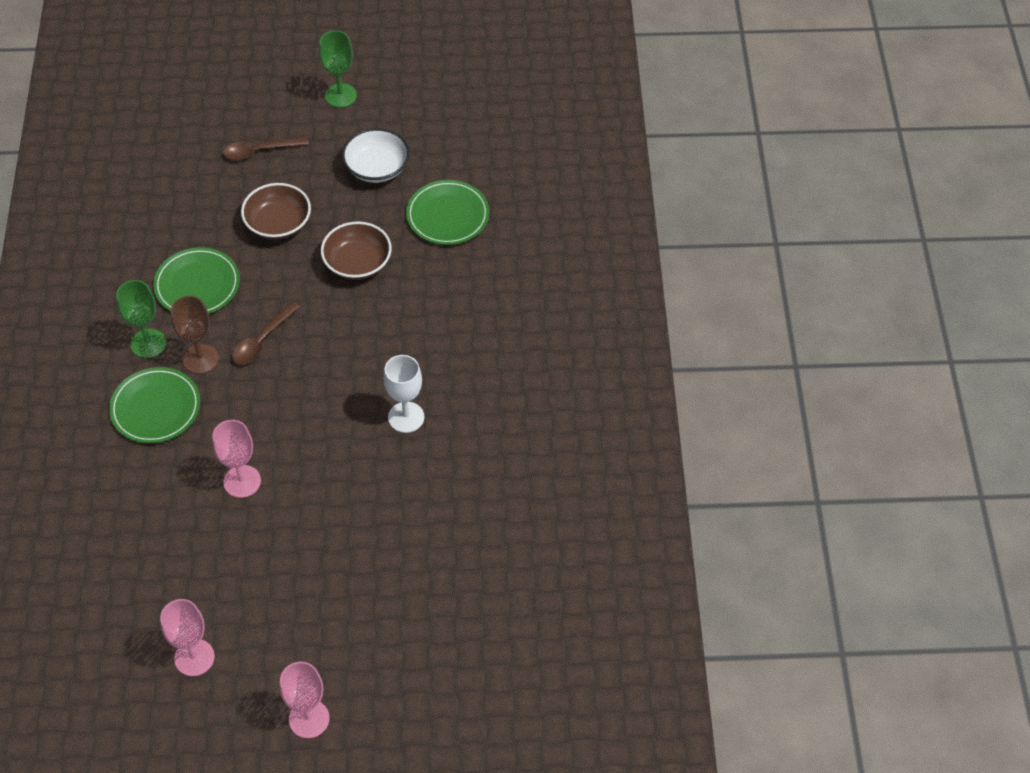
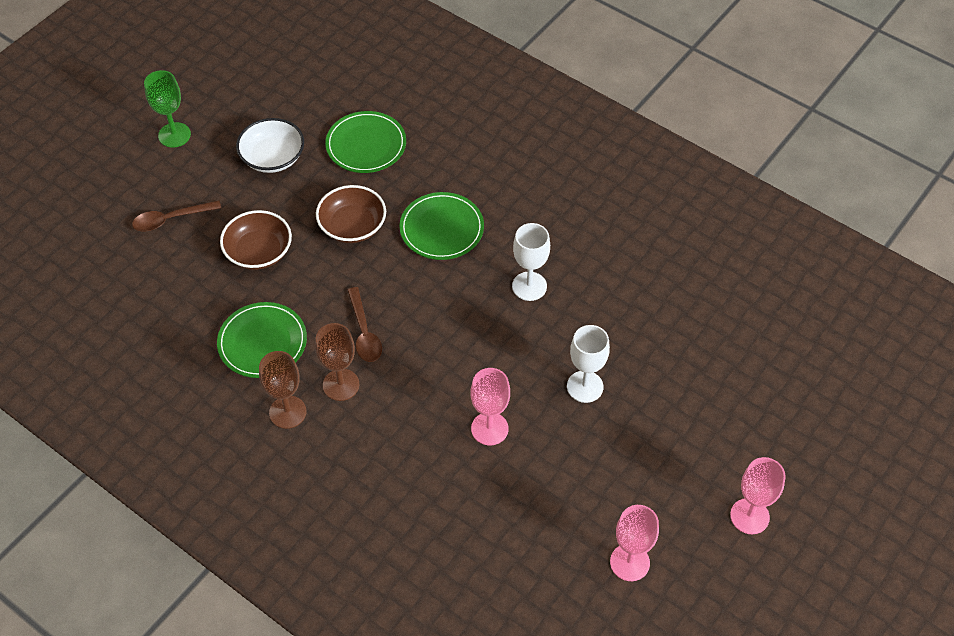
camera: 50 degrees left, 0 degrees up
(148, 343) = (287, 412): green goblet -> brown goblet
(155, 408) = (359, 445): green plate -> green plate (441, 228)
(259, 151) = (170, 219): brown spoon -> brown spoon turned 45 degrees clockwise
(339, 520) = (585, 386): none -> white goblet

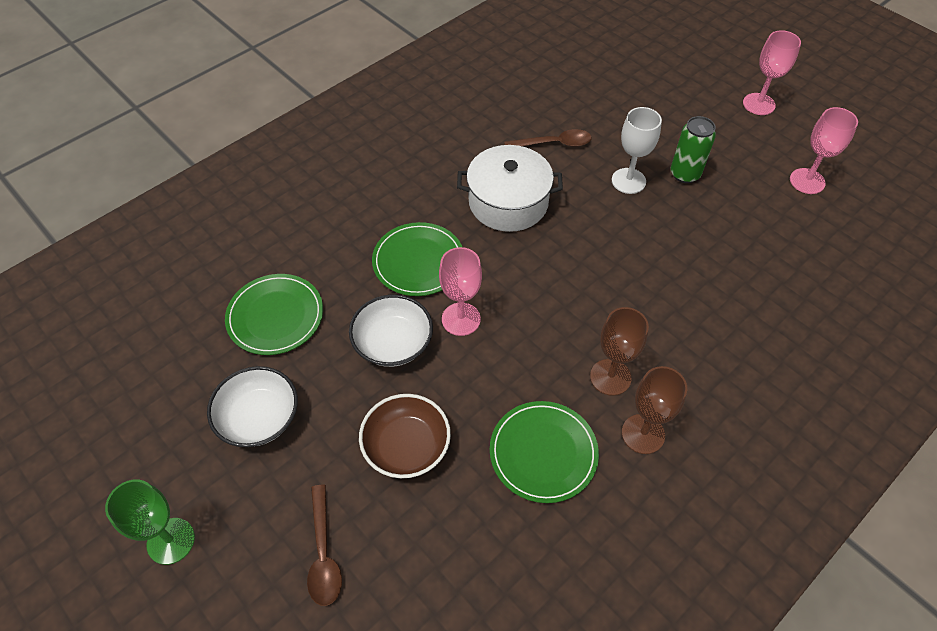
camera: 80 degrees left, 0 degrees up
(352, 226) = (393, 343): brown bowl -> white bowl
(364, 333) = (544, 347): brown spoon -> brown spoon (554, 144)
(489, 428) = (671, 256): pink goblet -> pink goblet (461, 319)
(529, 286) = (508, 202): white goblet -> white pot
(609, 439) = (685, 174): none -> green can

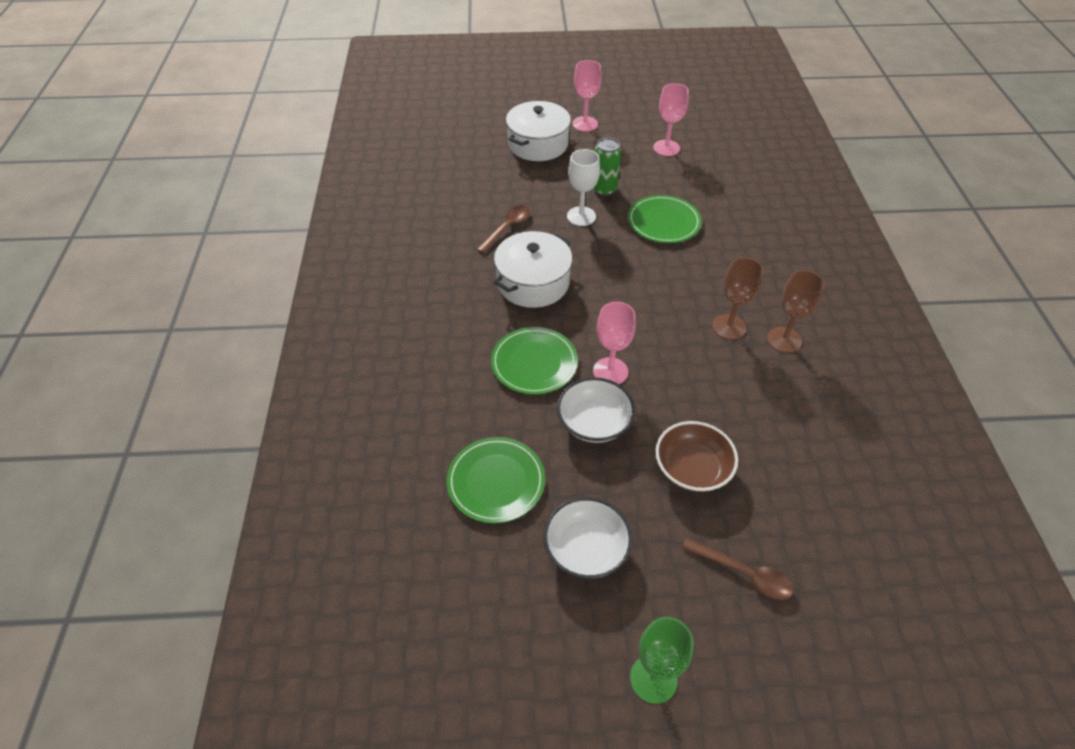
camera: 50 degrees left, 5 degrees down
(543, 453) = (758, 397): green plate -> green plate (663, 222)
(686, 93) = (538, 144): none -> white pot

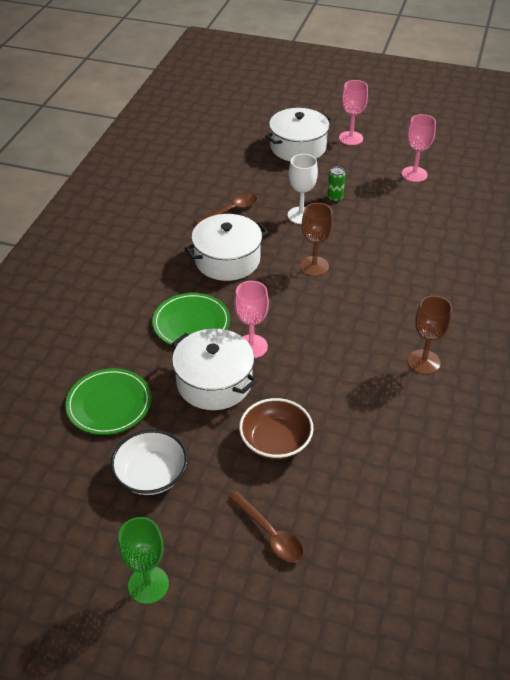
camera: 20 degrees right, 5 degrees down
(594, 422) = (214, 382): white bowl -> white pot
(604, 189) = (335, 198): green can -> green can, size x0.66
(663, 222) = (372, 237): green plate -> none
(729, 327) = (379, 338): brown goblet -> brown goblet (314, 266)

